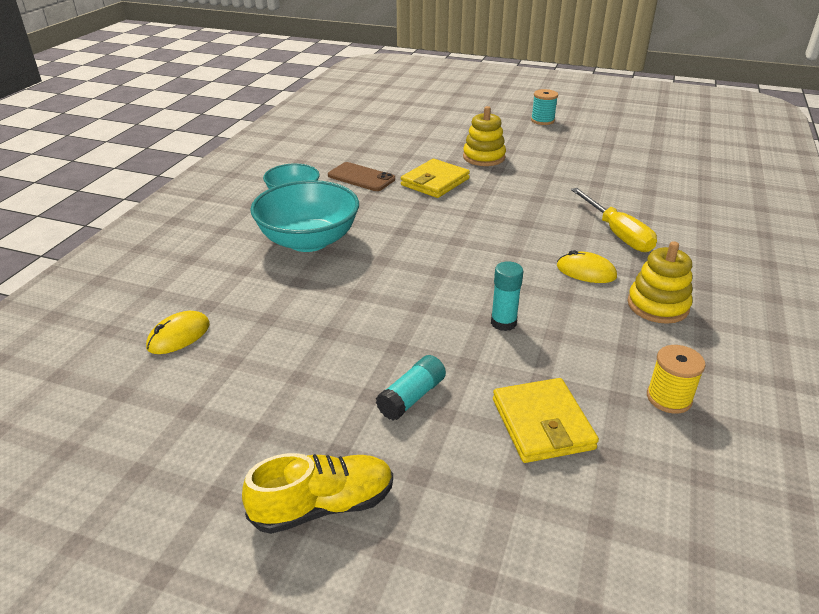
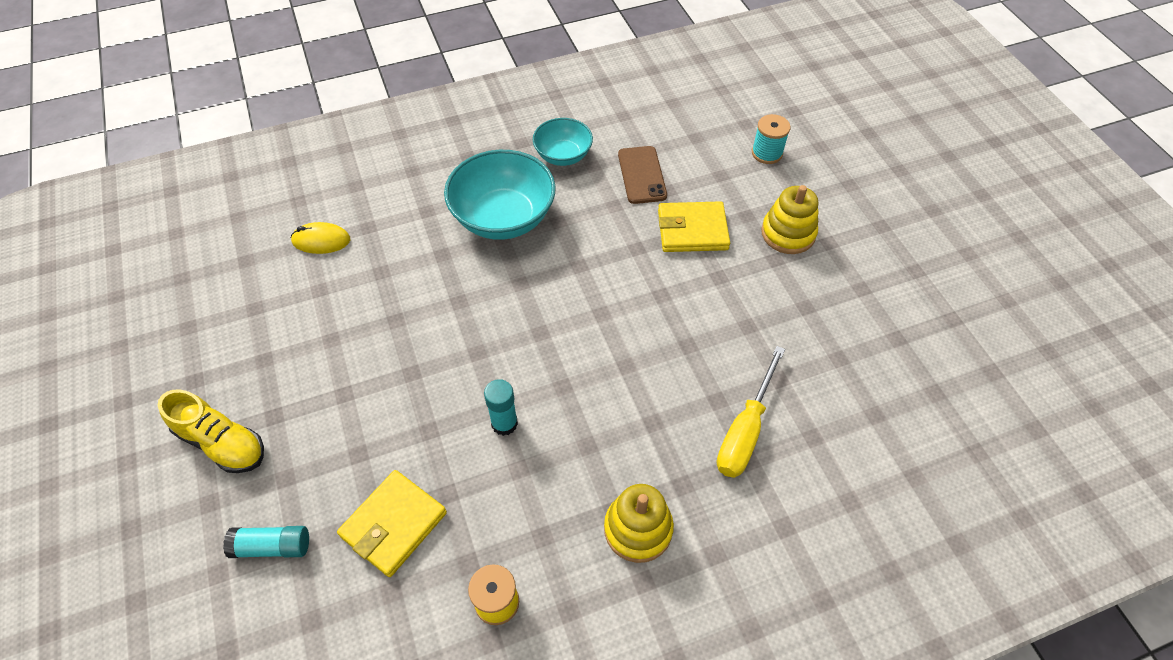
camera: 50 degrees right, 20 degrees up
(412, 397) = (361, 421): turquoise glue stick -> turquoise glue stick (272, 547)
(542, 120) = (942, 228): turquoise spool -> turquoise spool (767, 153)
(586, 272) = (644, 441): yellow mouse -> none

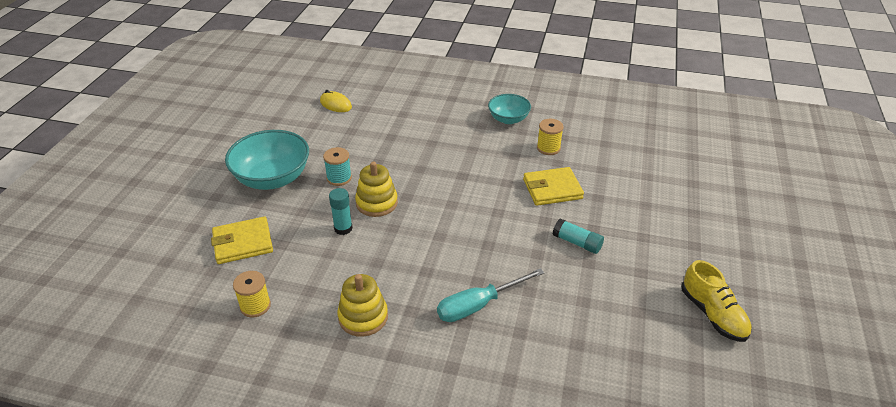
camera: 35 degrees right, 15 degrees down
(222, 443) = (204, 167): yellow shoe -> yellow shoe (713, 314)
(272, 547) = (181, 221): turquoise glue stick -> turquoise glue stick (577, 242)
(503, 218) = (442, 134): turquoise bowl -> turquoise bowl (272, 178)
(642, 175) = (548, 148): brown phone -> yellow spool
(692, 230) = (552, 189): yellow wallet -> yellow wallet turned 45 degrees counterclockwise
(745, 431) = (478, 305): yellow screwdriver -> turquoise screwdriver
(767, 153) = (648, 171): turquoise spool -> turquoise spool (339, 178)
(788, 233) = (617, 219): yellow stacking toy -> yellow stacking toy (376, 203)

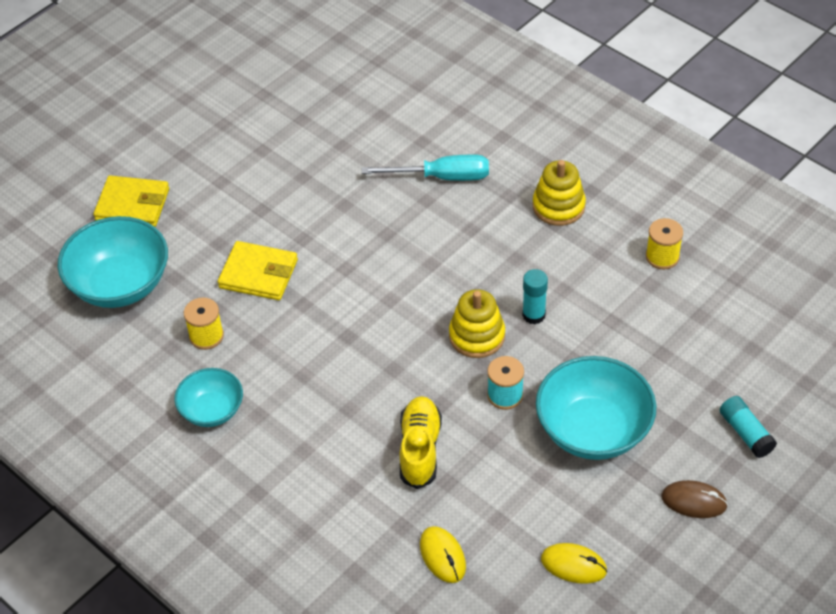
camera: 150 degrees left, 10 degrees up
(196, 165) = (694, 501): none -> brown mouse
(243, 243) = (657, 339): yellow wallet -> yellow wallet (133, 205)
(262, 120) = (573, 565): none -> yellow mouse
(577, 242) = (293, 201): turquoise glue stick -> turquoise glue stick (745, 433)
(630, 155) = (120, 284): none -> turquoise bowl
(713, 314) = (241, 94): yellow shoe -> yellow shoe (420, 449)

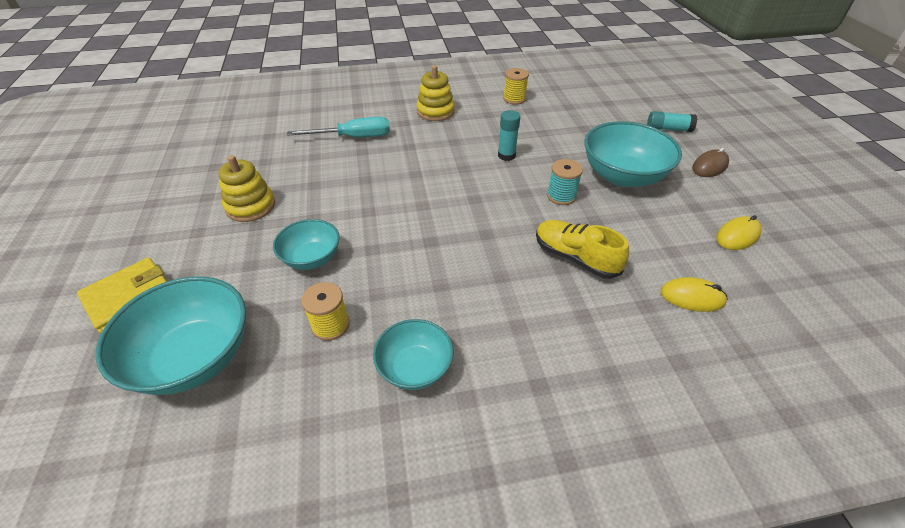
camera: 55 degrees left, 5 degrees down
(258, 274) = (311, 258): yellow wallet -> turquoise bowl
(442, 177) = (353, 137): turquoise screwdriver -> turquoise screwdriver turned 45 degrees clockwise
(477, 336) = (498, 184): yellow stacking toy -> yellow stacking toy (250, 206)

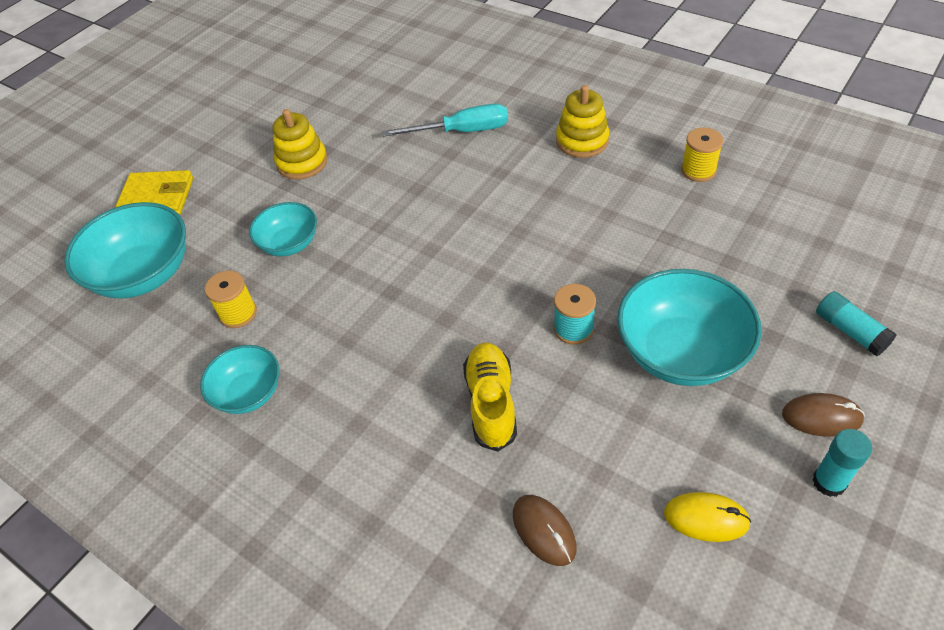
camera: 50 degrees right, 5 degrees up
(353, 137) = (462, 131): turquoise screwdriver -> turquoise screwdriver turned 45 degrees counterclockwise
(506, 155) = (583, 243): turquoise glue stick -> turquoise glue stick (829, 482)
(692, 297) = (544, 531): yellow mouse -> brown mouse

